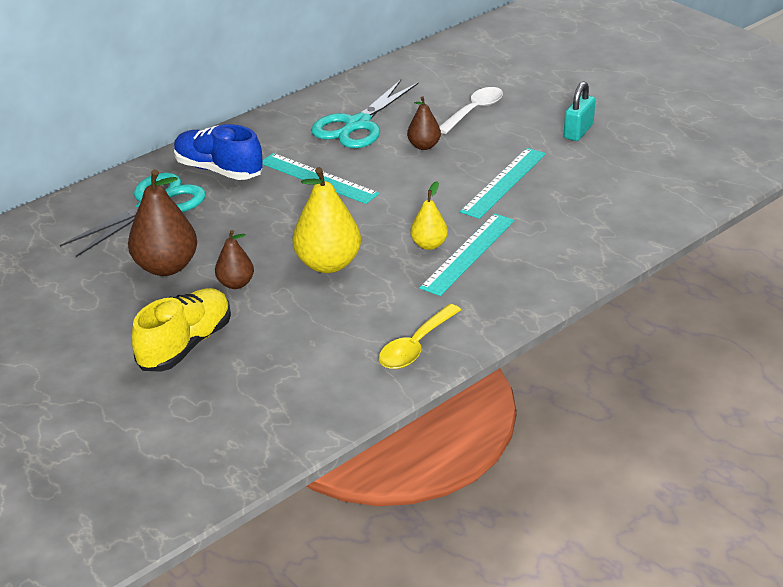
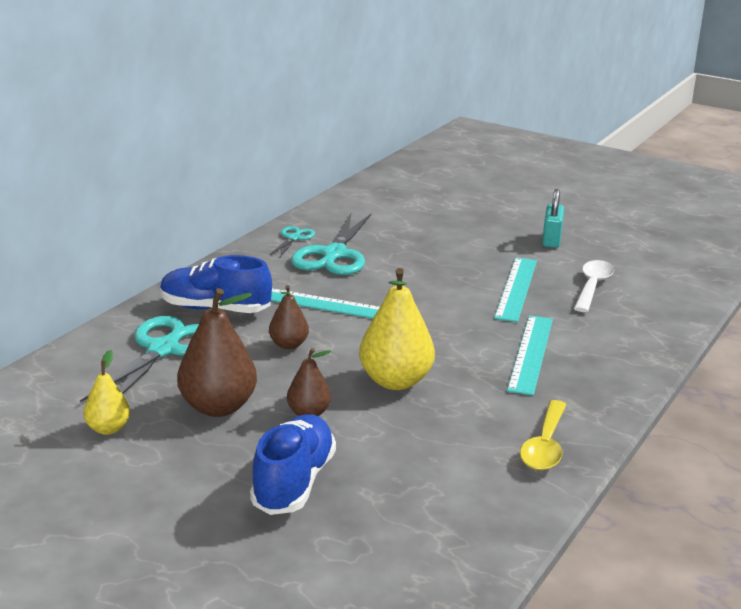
camera: 20 degrees left, 10 degrees down
(185, 345) = (294, 482): yellow shoe -> blue shoe
(332, 102) = (293, 238): none -> turquoise scissors
(424, 146) = (414, 266): brown pear -> brown pear (288, 345)
(429, 245) = (486, 351): yellow pear -> yellow pear (108, 429)
(474, 111) = (441, 232): white spoon -> white spoon (592, 286)

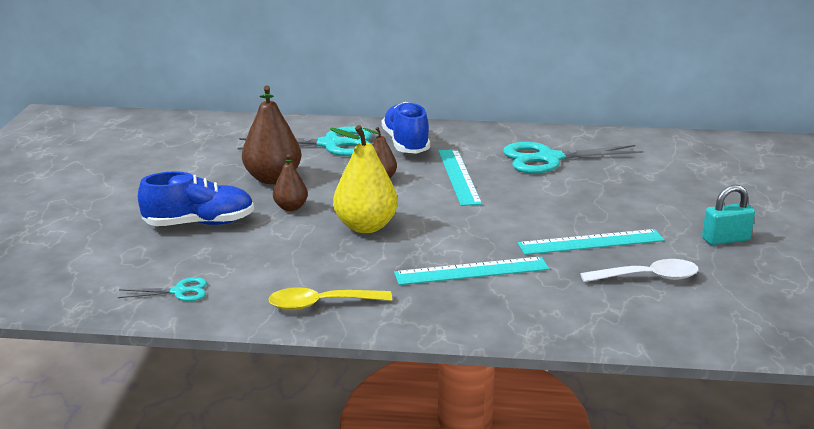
camera: 65 degrees right, 0 degrees up
(108, 429) = (220, 156): yellow pear -> none
(293, 238) = (557, 139): turquoise scissors -> turquoise scissors (179, 291)

